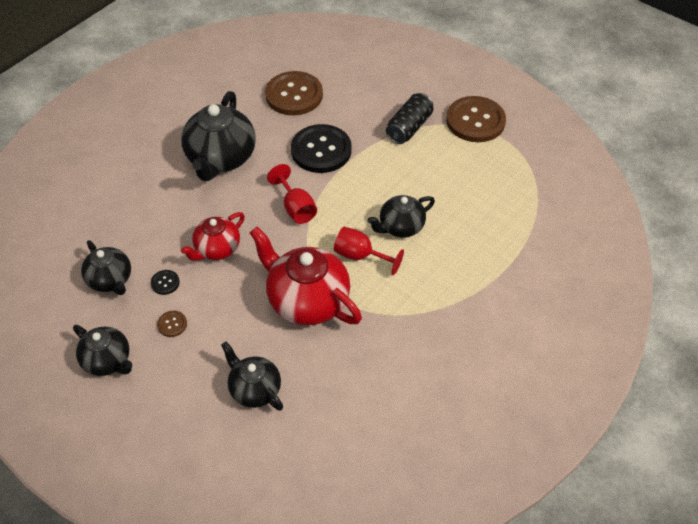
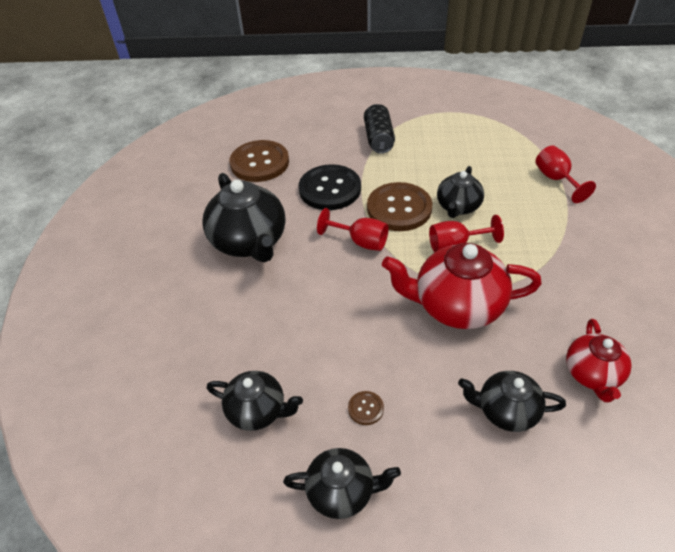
camera: 35 degrees left, 5 degrees down
(165, 283) = (316, 376): black button -> none
(217, 249) = (331, 315): red teapot -> red teapot (592, 374)
(475, 121) = (420, 111): brown button -> brown button (399, 208)
(512, 255) = (556, 179): none -> red goblet

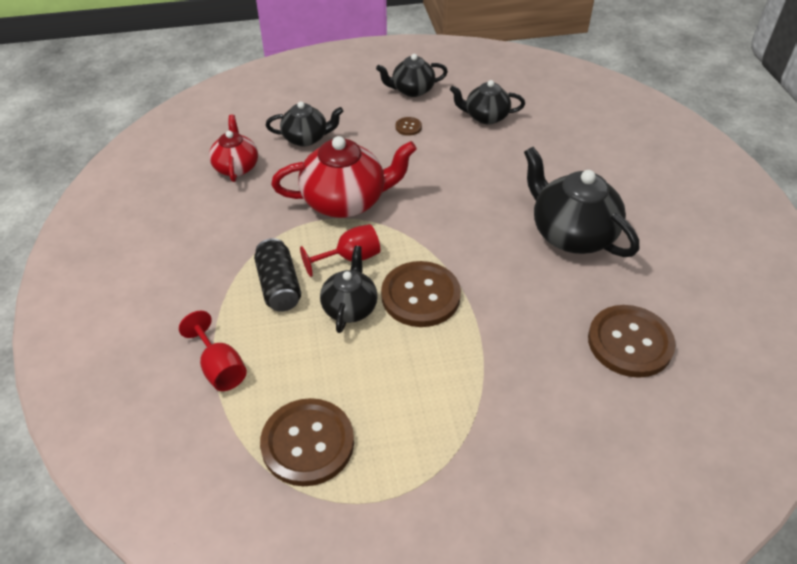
camera: 165 degrees right, 0 degrees up
(330, 189) = (514, 312): black button -> none
(361, 242) = (453, 249): red goblet -> none
(378, 139) = (479, 414): black can -> black can (279, 286)
(489, 137) = (307, 443): none -> brown button

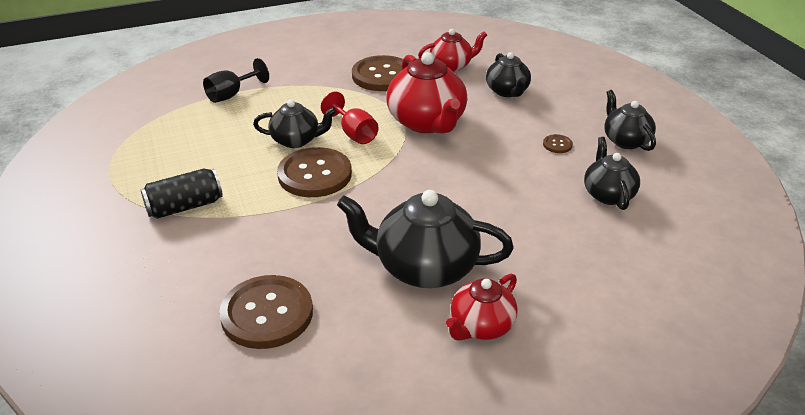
camera: 80 degrees right, 10 degrees down
(220, 368) = (231, 95): red goblet -> black goblet
(279, 286) = (315, 105): black can -> black can (185, 207)
(307, 443) = (162, 139): brown button -> brown button (382, 75)
(571, 234) = (424, 268): black teapot -> black teapot turned 120 degrees counterclockwise
(638, 213) = (481, 326): none -> red teapot

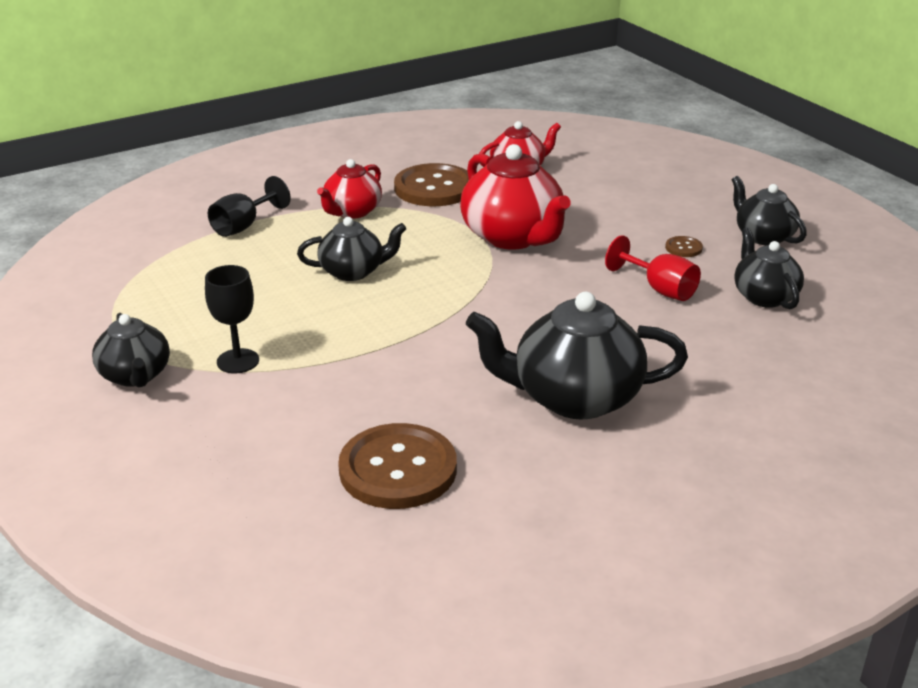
camera: 10 degrees left, 5 degrees down
(185, 207) = (238, 361): black can -> black goblet
(314, 174) = (393, 308): brown button -> none
(354, 133) = (425, 257): red goblet -> red goblet (660, 289)
(481, 326) = (667, 452): red teapot -> red teapot (352, 211)
(507, 91) = (600, 194): black teapot -> black teapot (135, 376)

